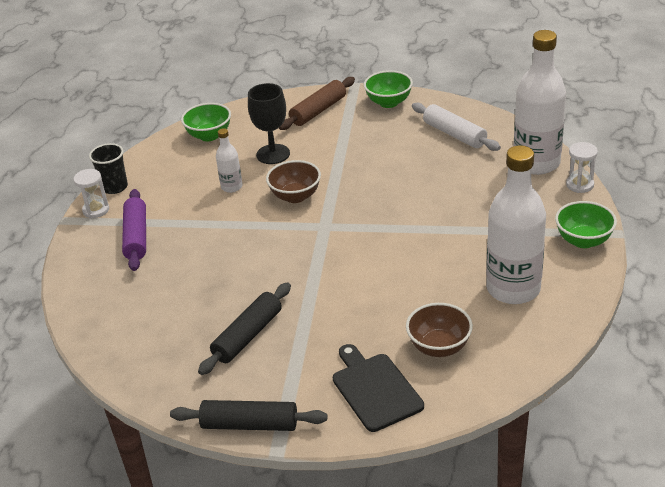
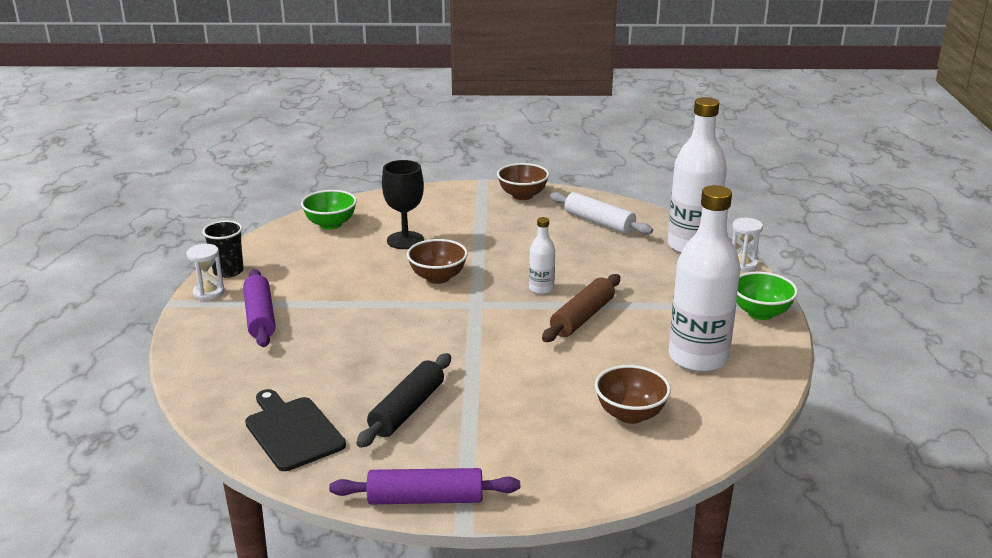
camera: 10 degrees left, 10 degrees down
(232, 187) = (364, 270): white bottle -> white bottle (541, 289)
(249, 424) = (425, 499): black rolling pin -> purple rolling pin
(318, 111) = (448, 203): brown rolling pin -> brown rolling pin (582, 317)
(375, 389) = (567, 458): black cutting board -> black cutting board (292, 431)
(388, 102) = (522, 195): green bowl -> brown bowl

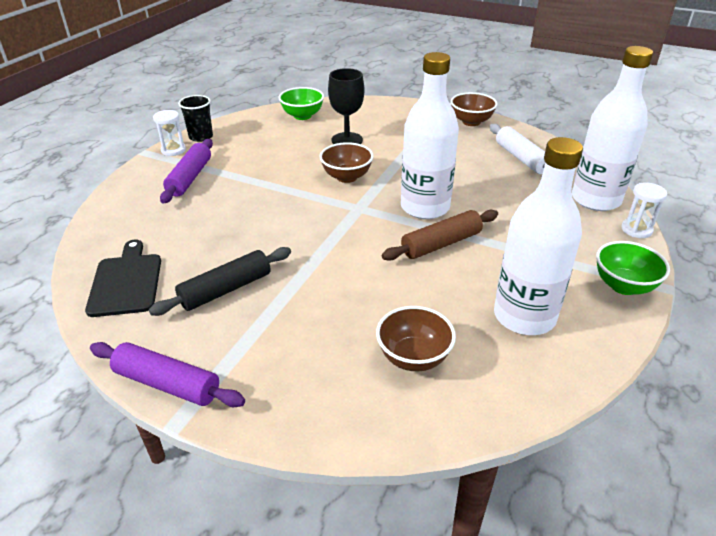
camera: 25 degrees right, 10 degrees up
(541, 289) = (425, 207): white bottle -> white bottle, size x2.12

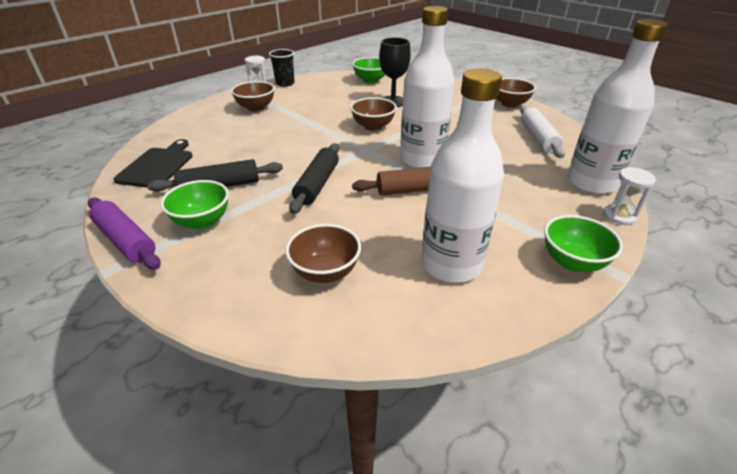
camera: 20 degrees right, 0 degrees up
(190, 178) = (256, 108): purple rolling pin -> brown bowl
(239, 337) = (202, 221): none -> green bowl
(335, 262) = (317, 184): none -> black rolling pin

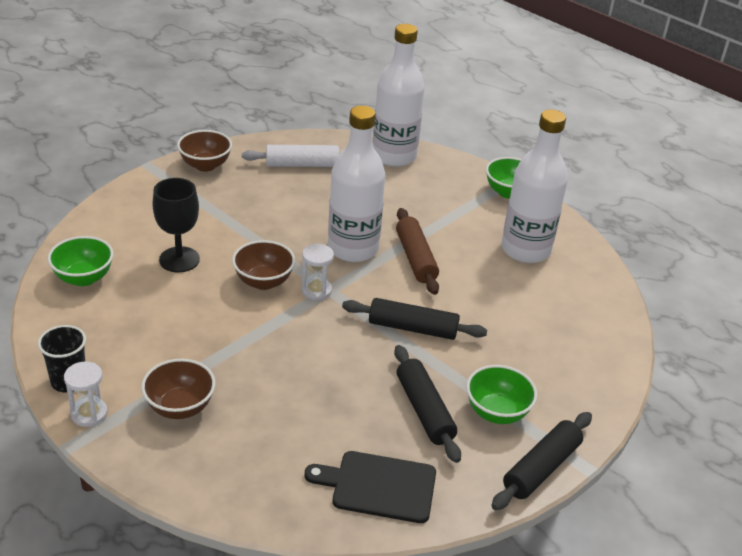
camera: 95 degrees left, 0 degrees up
(126, 240) = (541, 468): purple rolling pin -> black rolling pin
(325, 272) = (552, 318): brown bowl -> none
(619, 216) = (445, 156): white hourglass -> white hourglass (316, 290)

